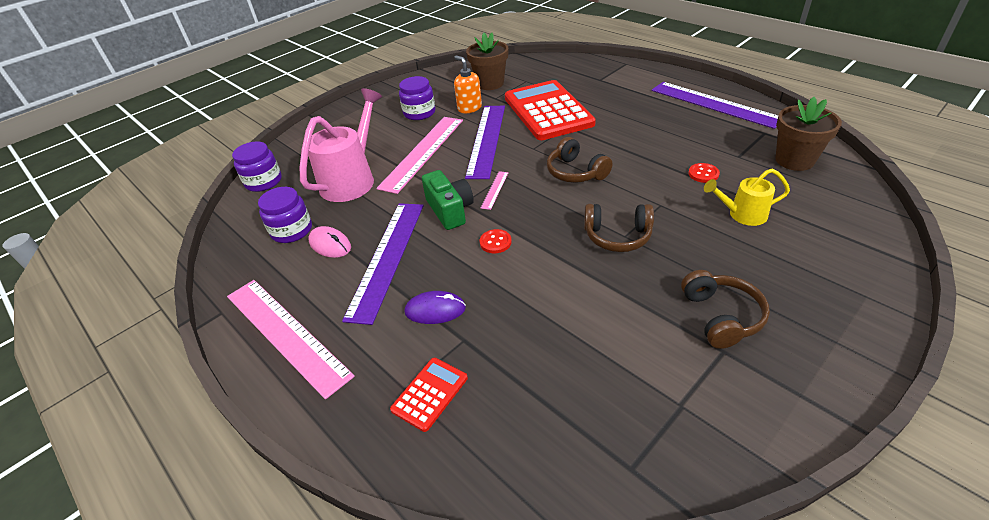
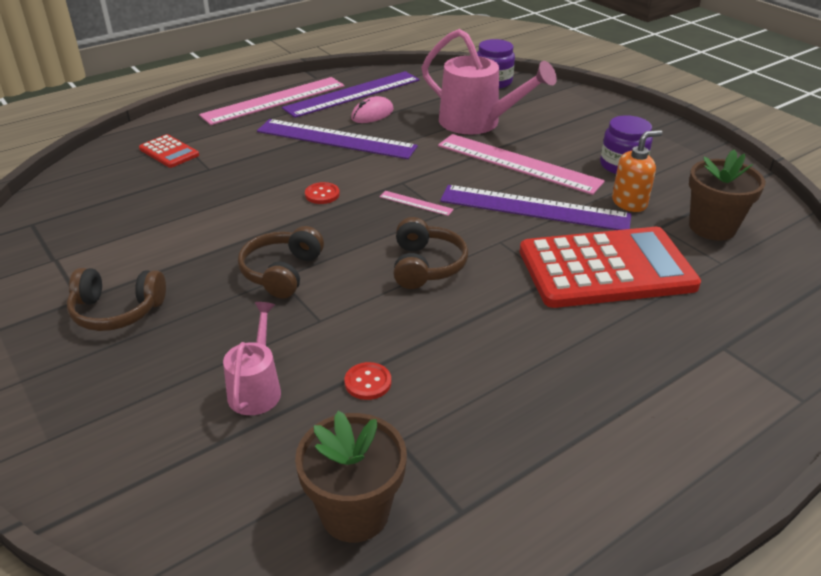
camera: 95 degrees right, 5 degrees down
(292, 230) = (404, 97): purple jar -> none
(435, 310) = (252, 158): purple mouse -> none
(450, 210) = (391, 173): green camera -> none
(575, 172) = (426, 266): brown headphones -> brown headphones turned 120 degrees clockwise
(714, 104) = (593, 478): purple ruler -> purple ruler (353, 94)
(742, 214) = (257, 388): yellow watering can -> pink watering can

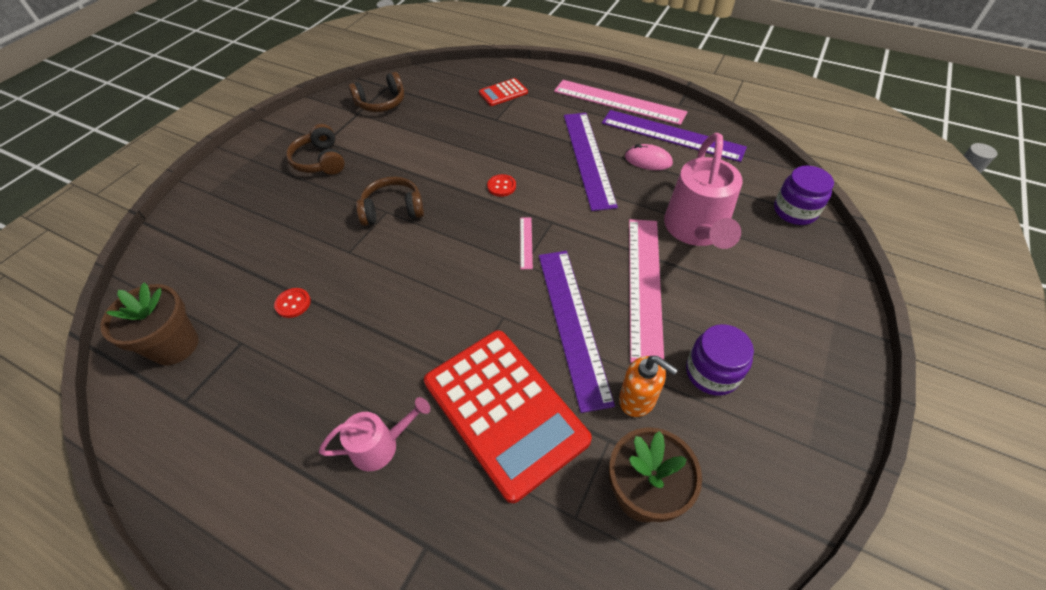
camera: 65 degrees right, 15 degrees up
(169, 152) = (503, 93): red calculator -> red calculator turned 45 degrees clockwise
(257, 388) = (271, 252): pink watering can -> pink watering can (381, 445)
(426, 266) = (441, 282): brown headphones -> brown headphones (381, 103)

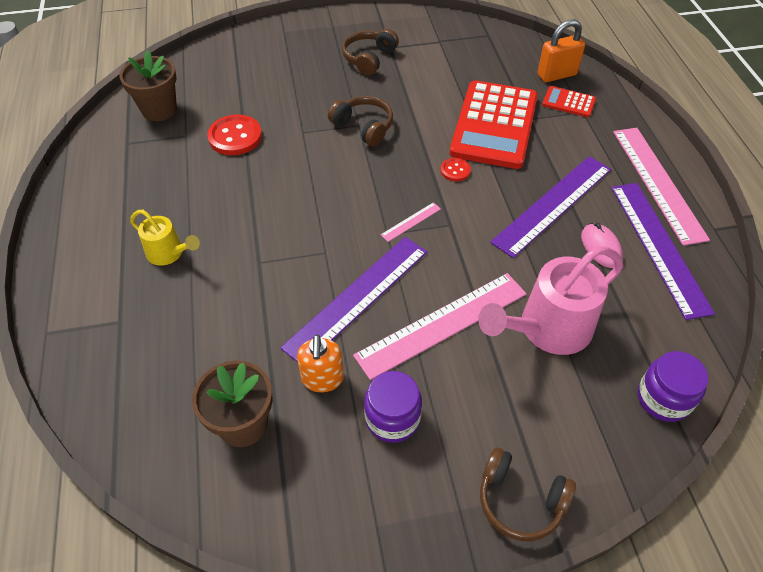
camera: 50 degrees right, 0 degrees up
(293, 303) = (235, 137): red button -> red button, size x1.85
(381, 103) = (466, 45): brown headphones -> brown headphones (520, 501)
(381, 445) = (169, 253): pink watering can -> yellow watering can
(470, 82) = (556, 75): none -> orange padlock
(505, 410) = (246, 302): red calculator -> red calculator (494, 125)

